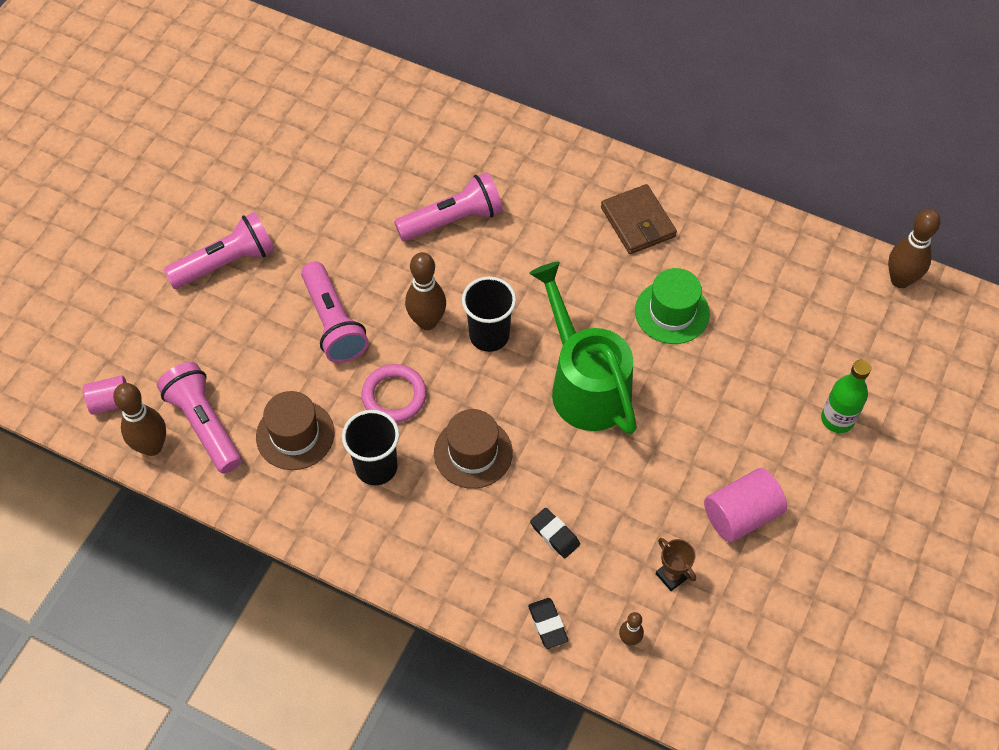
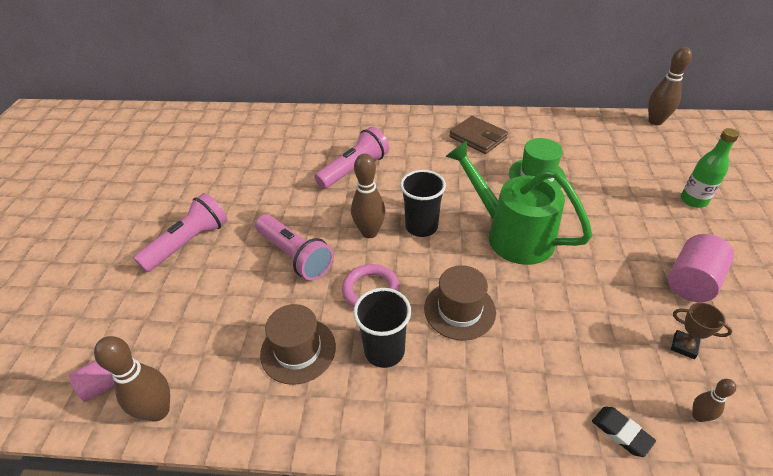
camera: 20 degrees left, 15 degrees down
(204, 424) = (207, 371): pink flashlight -> none
(555, 534) = (568, 349): black eraser -> none

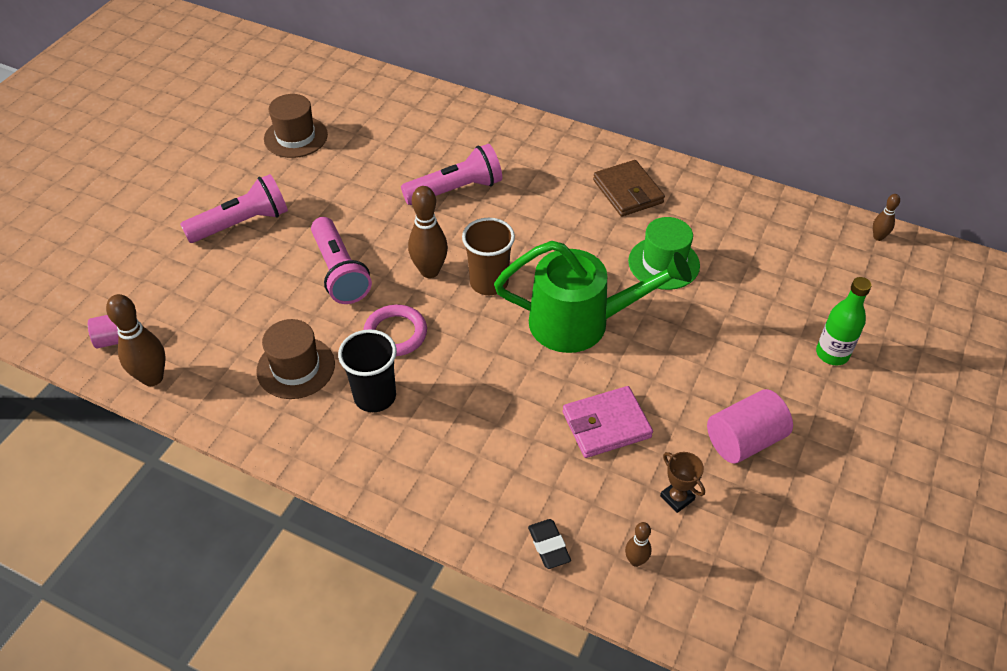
camera: 20 degrees right, 5 degrees up
(421, 227) = (489, 282): black cup -> brown cup
(459, 310) = (472, 383): brown hat -> brown hat (295, 137)
(511, 234) = (582, 323): green watering can -> green watering can turned 120 degrees clockwise
(586, 306) = (606, 425): none -> pink wallet
(655, 121) = (878, 237): brown bowling pin -> brown bowling pin, size x0.53

